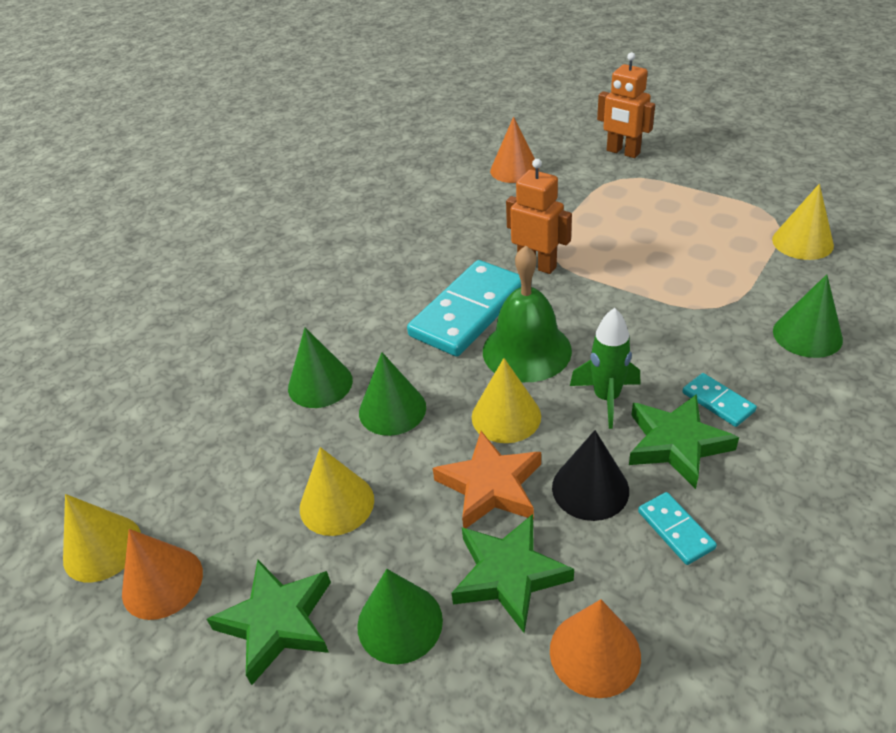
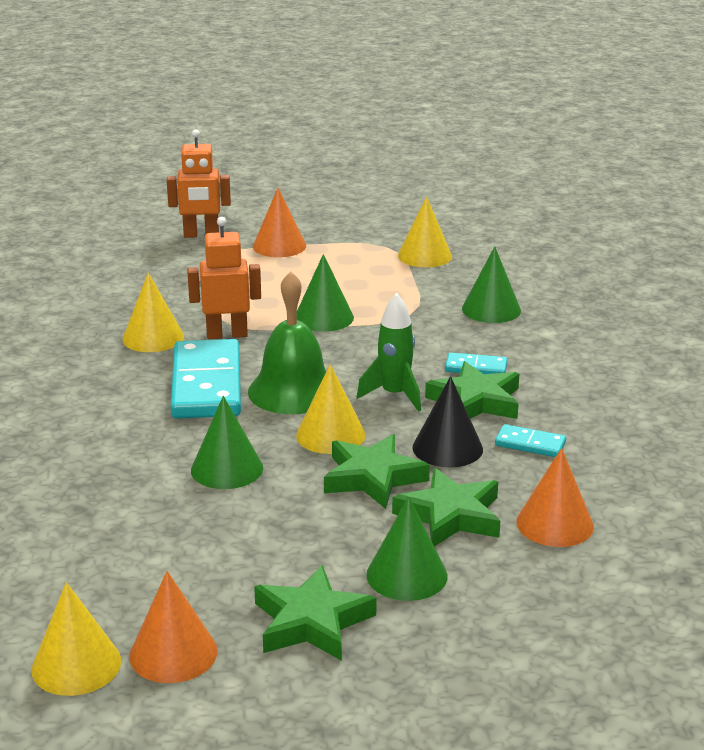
camera: 45 degrees left, 15 degrees down
(320, 384) = (132, 480): green cone -> green cone (324, 317)
(336, 503) = (261, 540): yellow cone -> yellow cone (153, 337)
(490, 486) = (373, 477): orange star -> green star
(514, 169) = (110, 274): orange cone -> orange cone (279, 246)

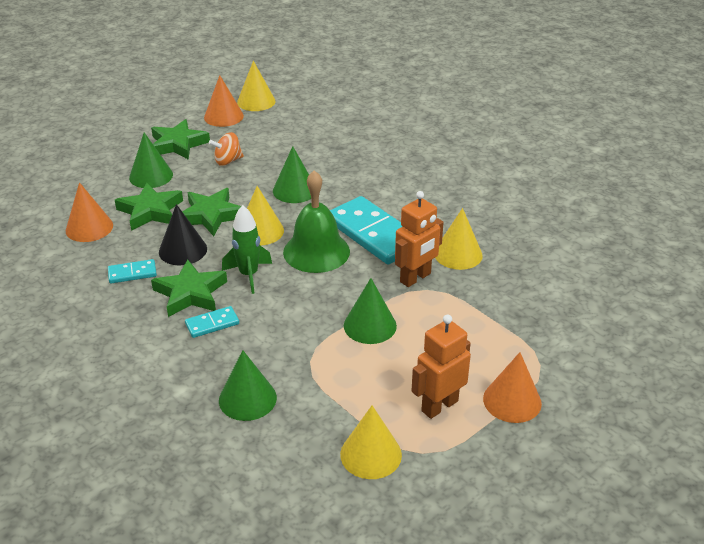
camera: 145 degrees right, 10 degrees up
(201, 235) = (595, 382): orange robot -> orange robot (439, 406)
(265, 553) = (228, 161): none -> orange spinning top

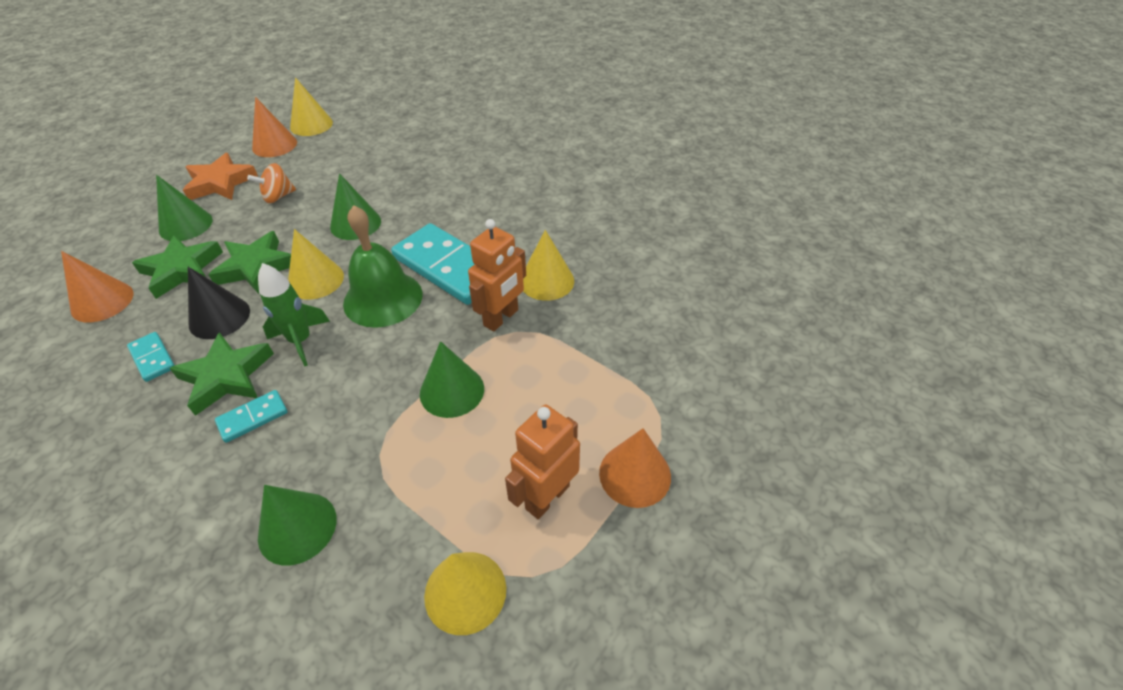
camera: 10 degrees left, 10 degrees up
(132, 273) = (152, 358): turquoise domino -> turquoise domino turned 75 degrees clockwise
(178, 144) = (220, 183): green star -> orange star

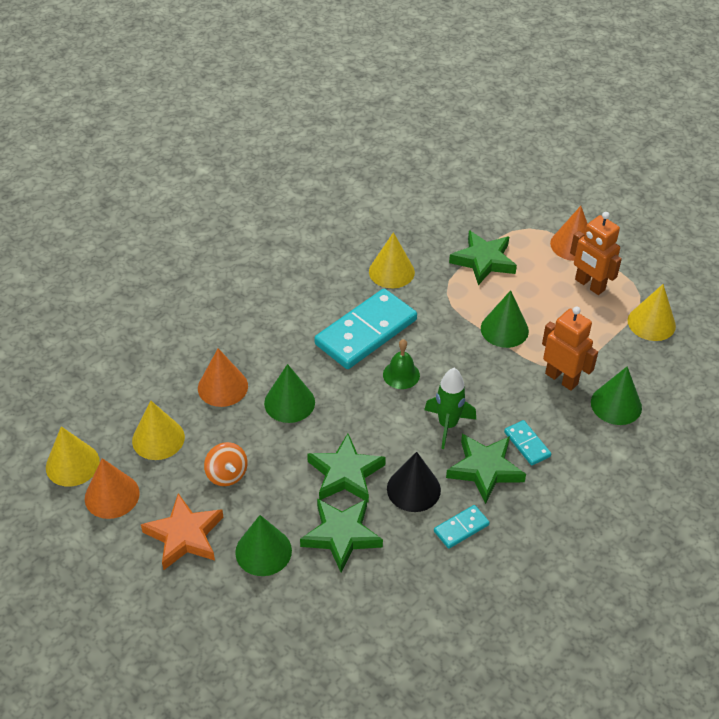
camera: 85 degrees left, 0 degrees up
(102, 301) = (381, 593): orange cone -> orange cone (222, 387)
(315, 280) = (370, 424): yellow cone -> yellow cone (158, 438)
(383, 298) = (401, 374): green bell -> green bell, size x0.54
(501, 318) = (432, 300): orange robot -> orange robot (561, 378)
(580, 365) = (483, 261): none -> green star

